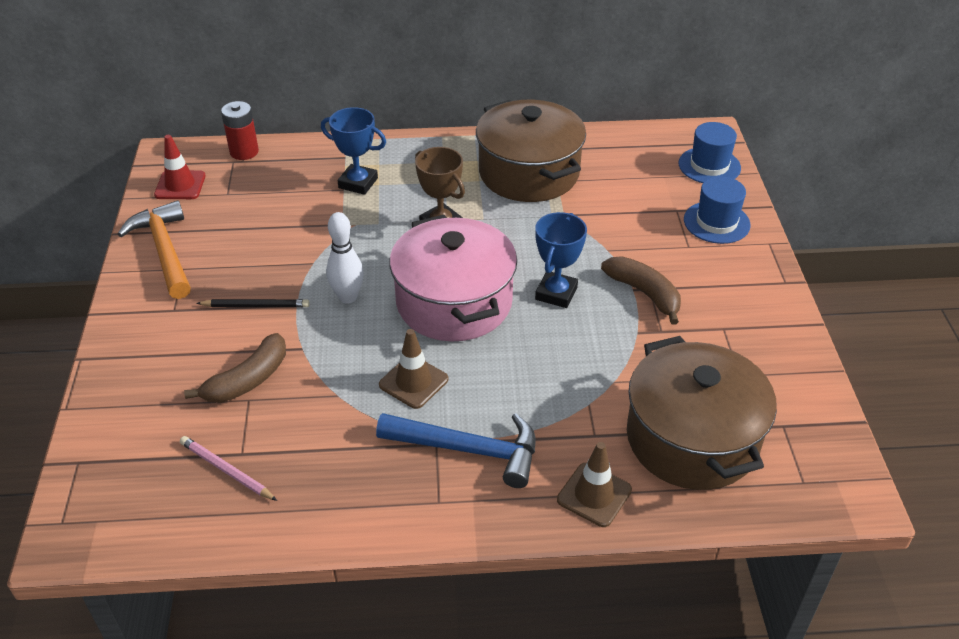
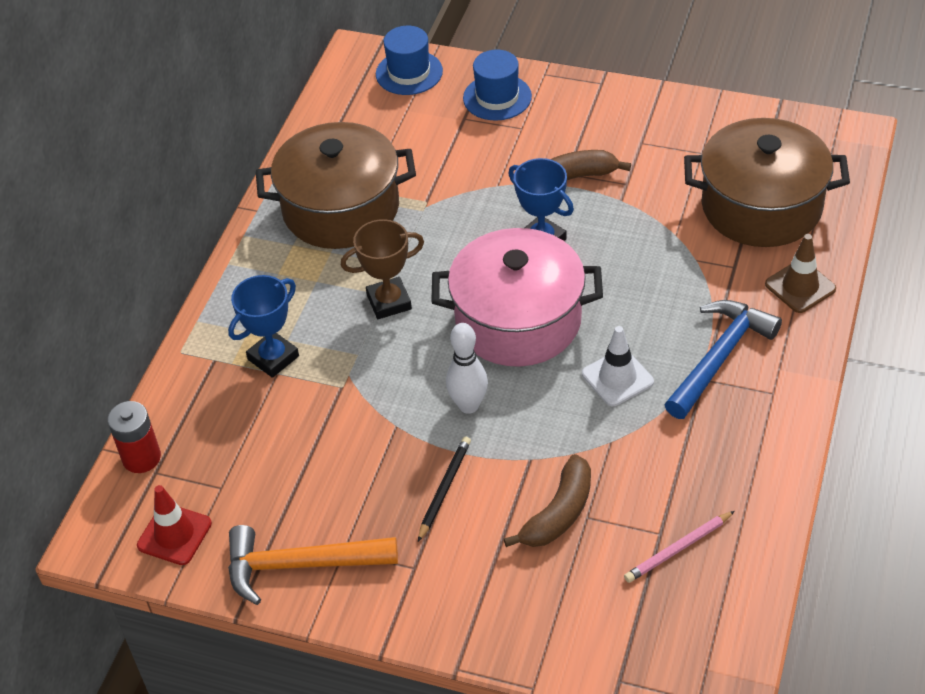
camera: 65 degrees left, 5 degrees up
(247, 380) = (558, 513): brown banana -> brown banana turned 60 degrees clockwise
(413, 382) = (617, 378): brown traffic cone -> white traffic cone

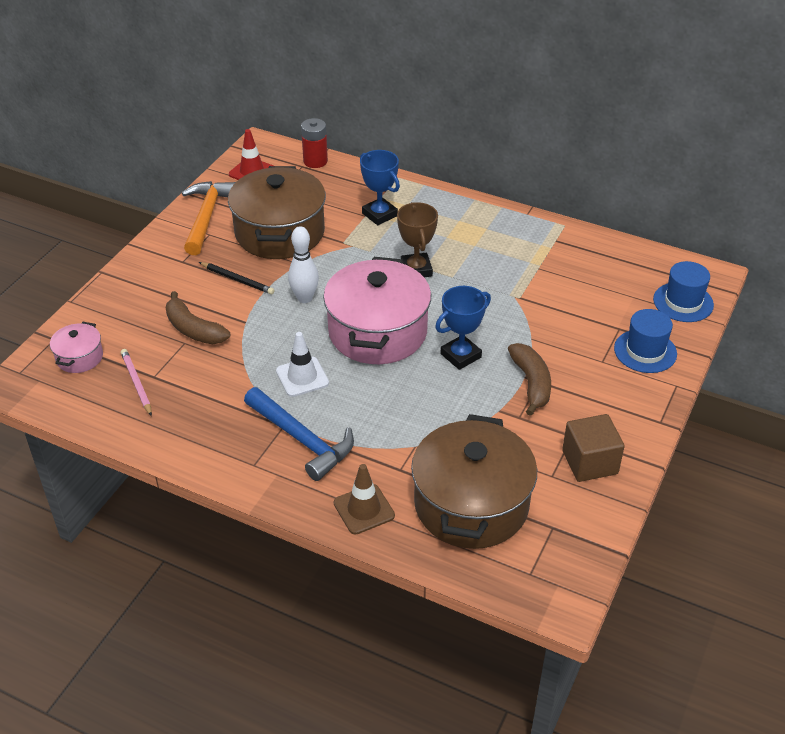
camera: 95 degrees right, 5 degrees down
(341, 209) = (520, 253): brown pot -> brown pot (280, 232)
(648, 633) = (79, 357): none -> pink pot
(674, 128) = (590, 462): none -> brown cube

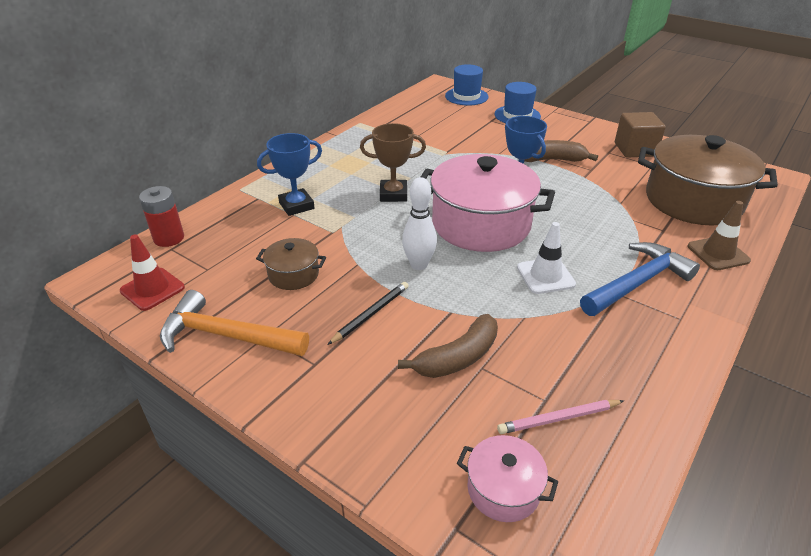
camera: 80 degrees left, 5 degrees down
(280, 232) = (293, 274): brown pot -> brown pot, size x0.46

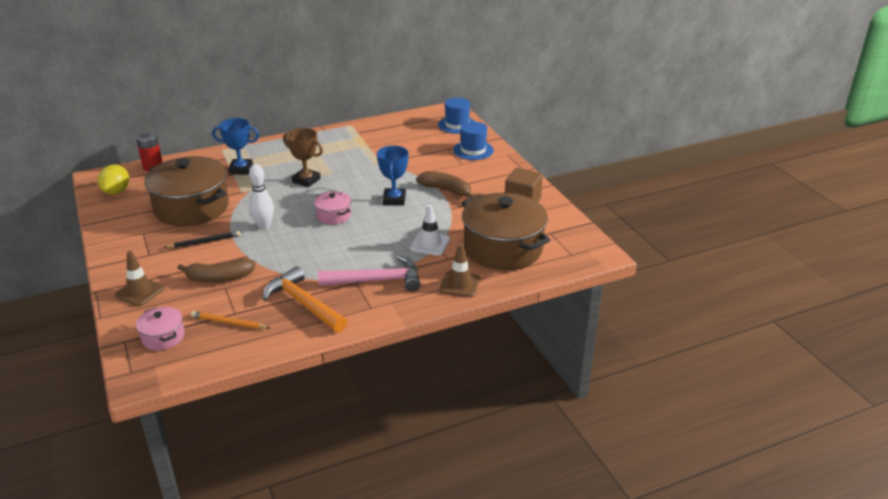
camera: 30 degrees right, 5 degrees down
(152, 289) = (116, 191): red traffic cone -> yellow lemon
(226, 336) = (125, 226): orange hammer -> orange hammer (303, 304)
(293, 274) = (191, 208): brown pot -> brown pot, size x2.17
(374, 430) = (139, 292): none -> brown traffic cone
(481, 224) = (333, 215): pink pot -> pink pot, size x0.46
(545, 276) = (327, 257): white traffic cone -> white traffic cone (430, 244)
(559, 418) = (229, 323): pink pencil -> orange pencil
(637, 283) = (377, 281): blue hammer -> pink hammer

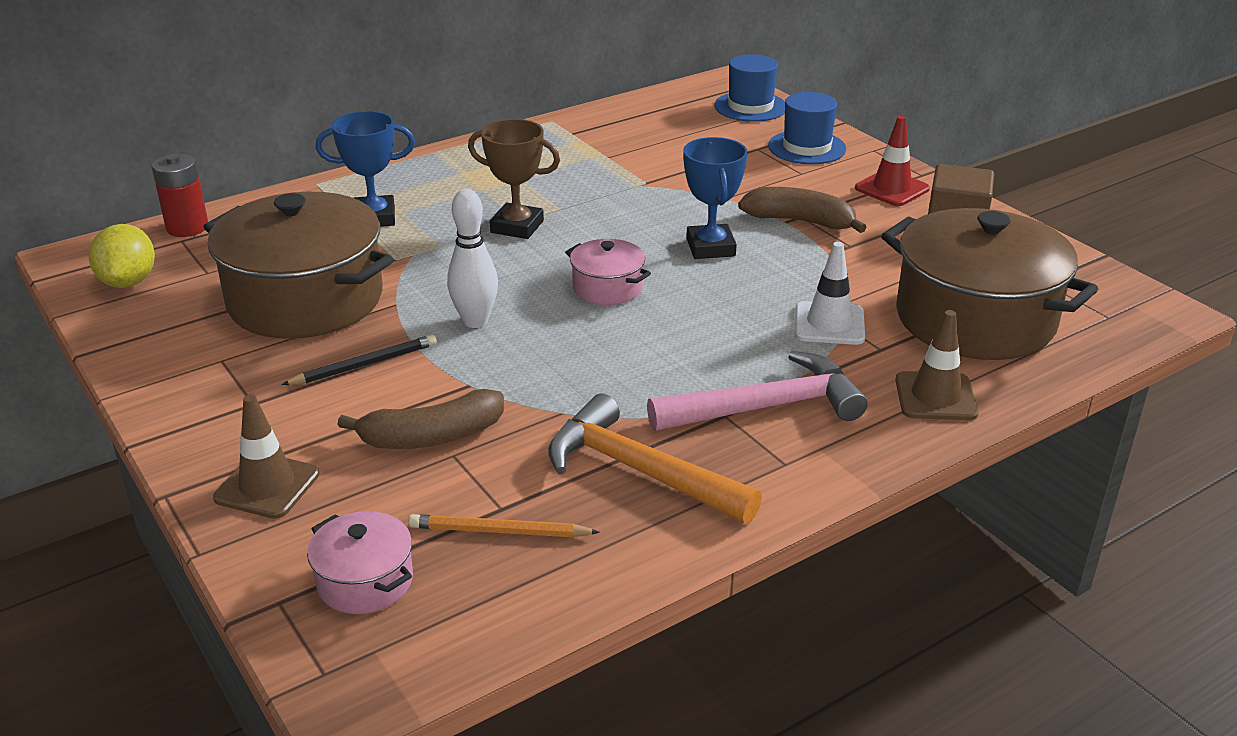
camera: 10 degrees left, 0 degrees up
(503, 177) = (892, 189): none -> red traffic cone

